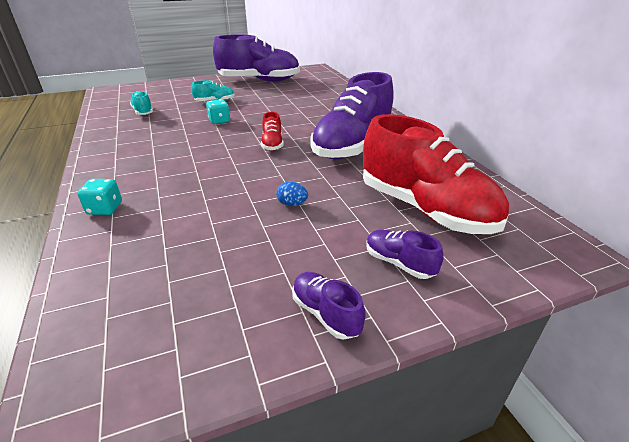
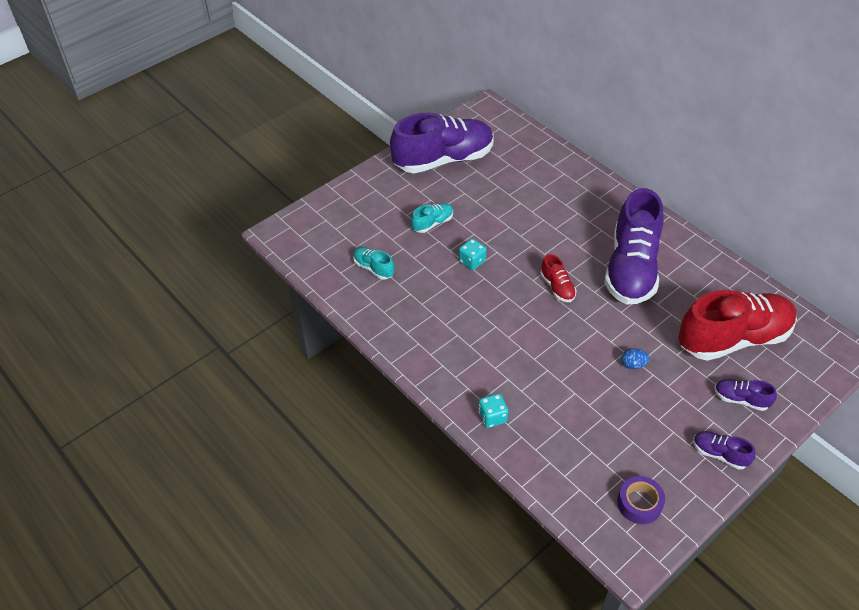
camera: 20 degrees left, 15 degrees up
(160, 338) = (639, 503): none -> purple tape
(425, 209) = (733, 338): red shoe -> red shoe turned 45 degrees counterclockwise

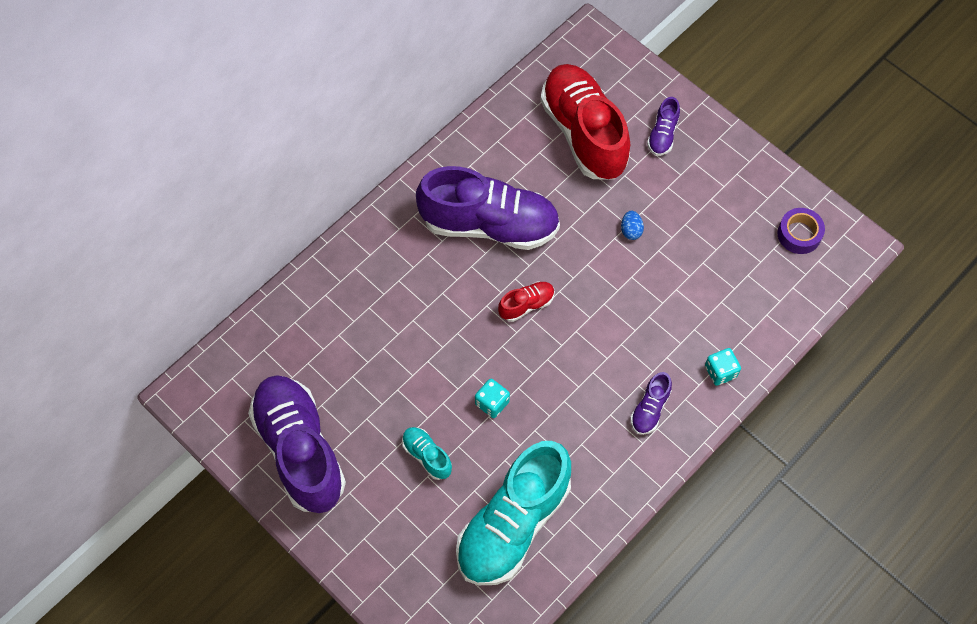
camera: 95 degrees left, 15 degrees up
(373, 268) = (513, 524): turquoise shoe -> turquoise shoe, size x2.33
(719, 454) = (731, 161): purple shoe -> purple shoe (650, 409)

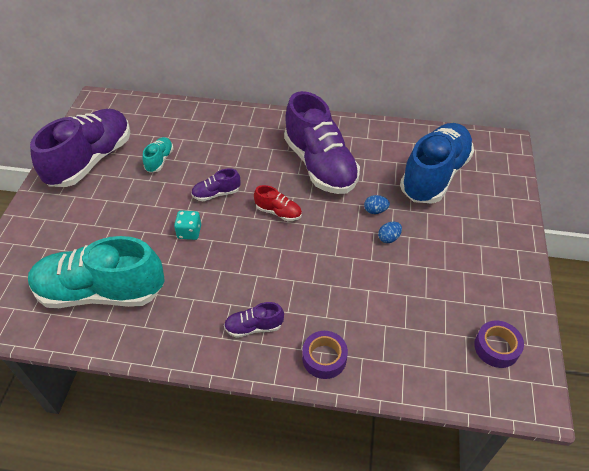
camera: 55 degrees right, 15 degrees down
(427, 456) = (125, 219): turquoise shoe -> turquoise shoe (159, 160)
(583, 133) = (434, 175): red shoe -> blue shoe
(589, 217) = (375, 210): none -> blue egg
(662, 135) = (481, 216): purple shoe -> purple shoe (216, 194)
(720, 372) = (324, 358): turquoise dice -> purple tape

